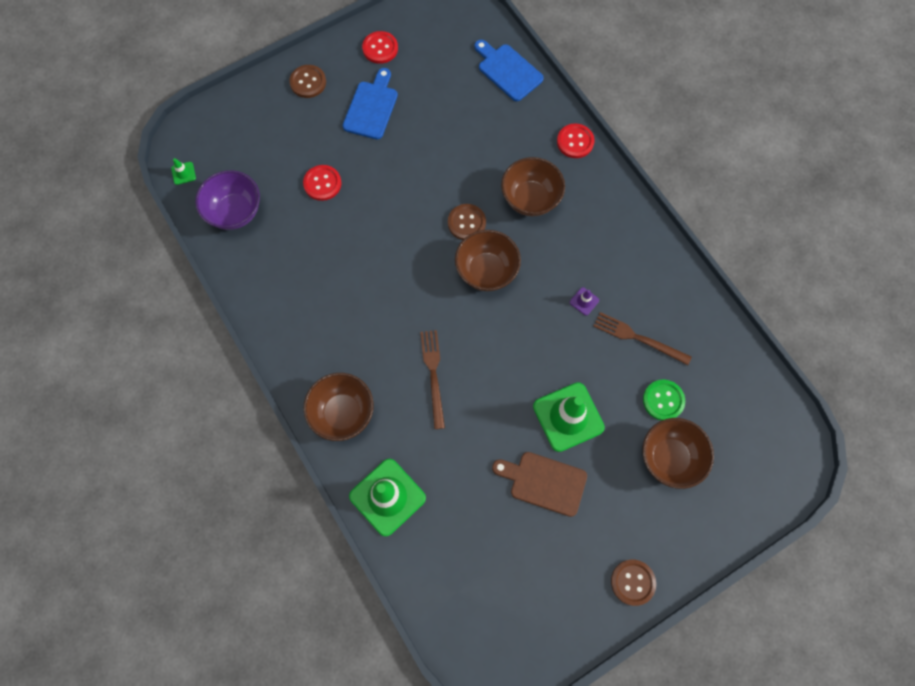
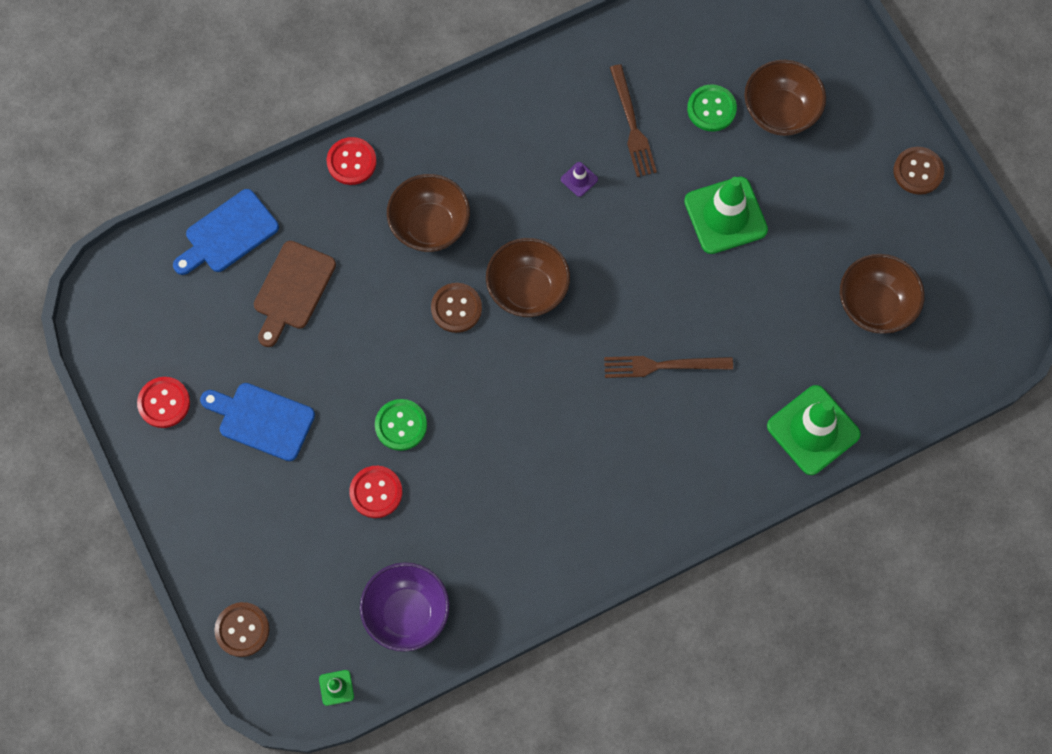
camera: 85 degrees left, 0 degrees up
(308, 82) = (207, 507): brown button -> brown button (242, 630)
(342, 413) = (705, 478): brown bowl -> brown bowl (874, 306)
(373, 194) = (401, 425): none -> green button
(544, 482) = (803, 251): brown cutting board -> brown cutting board (292, 290)
(638, 338) = (632, 125): brown fork -> brown fork turned 45 degrees counterclockwise

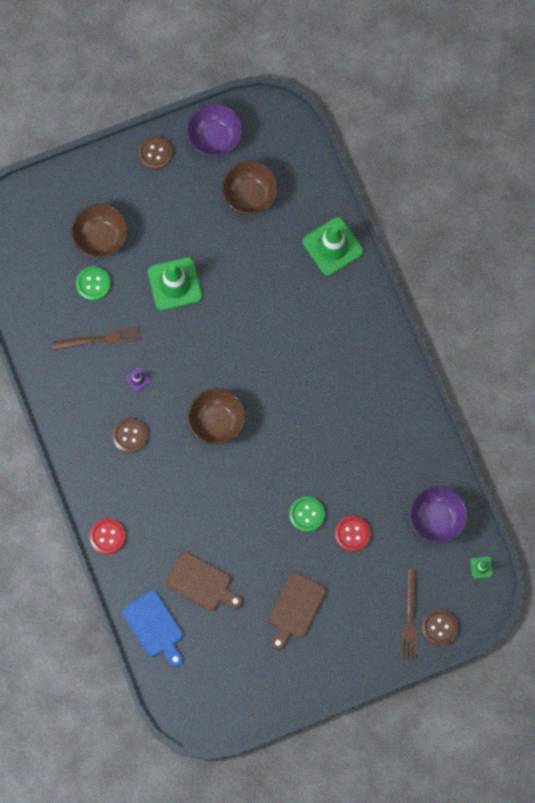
camera: 85 degrees left, 5 degrees up
(164, 403) = (277, 675): red button -> none
(262, 420) = (295, 608): blue cutting board -> brown cutting board
(430, 226) = (162, 484): brown bowl -> none
(456, 308) = (225, 471): brown button -> brown button (130, 435)
(662, 366) = (279, 337): brown fork -> brown fork (410, 618)
(955, 250) = (214, 138): none -> purple bowl

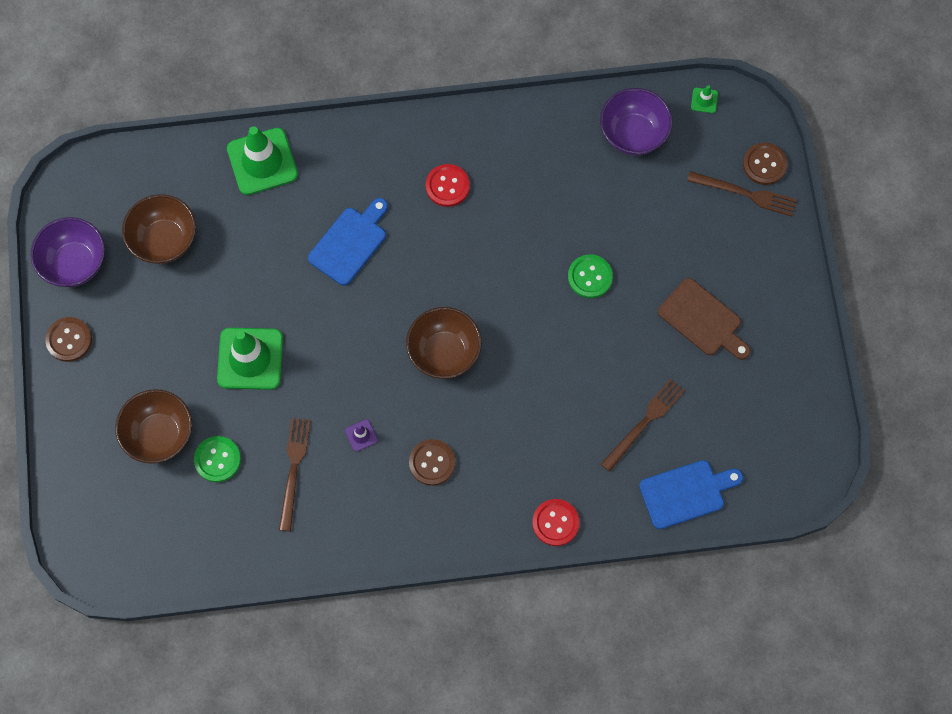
camera: 75 degrees left, 5 degrees down
(201, 583) = (644, 422): brown cutting board -> brown fork
(285, 329) = (350, 243): none -> blue cutting board
(352, 534) = (627, 231): red button -> red button (447, 186)

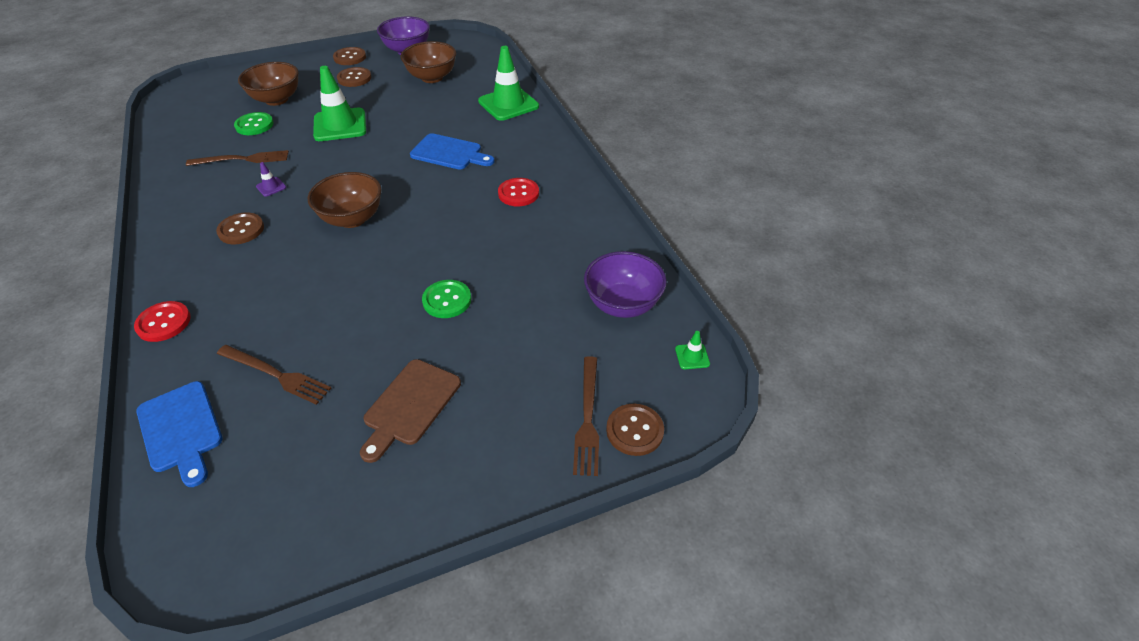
camera: 75 degrees right, 25 degrees down
(133, 337) = (354, 78): none -> brown button

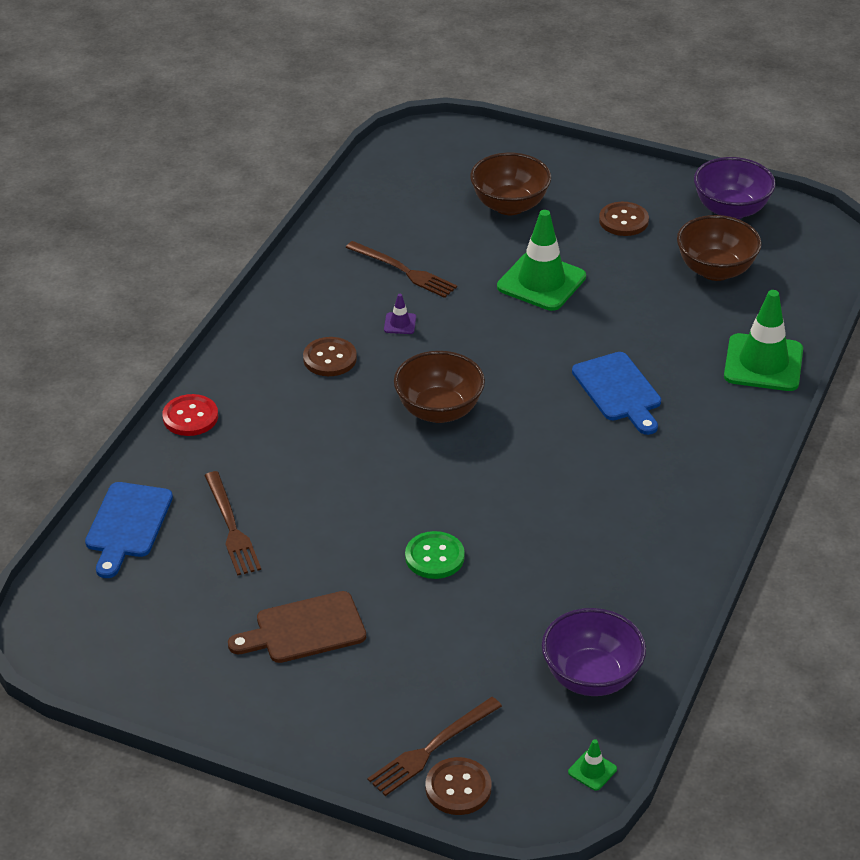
camera: 45 degrees right, 5 degrees down
(254, 125) = (455, 230): green button -> none
(350, 57) = (650, 184): brown button -> none
(518, 193) = (635, 488): red button -> none

